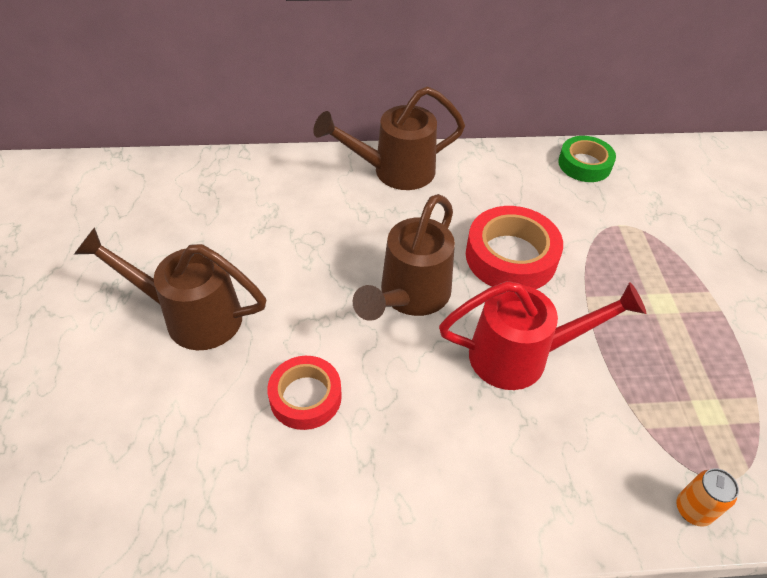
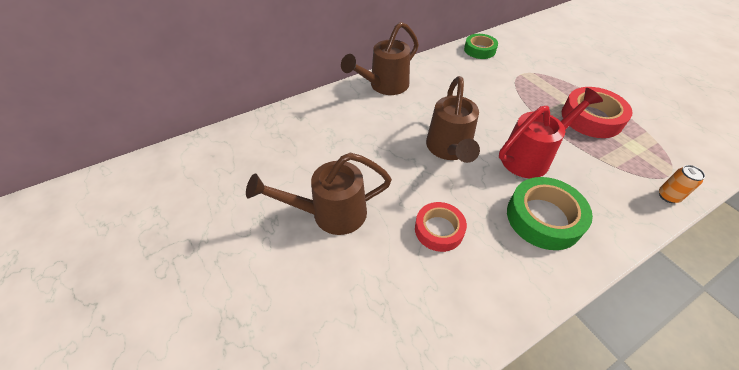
camera: 25 degrees left, 0 degrees up
(462, 448) = (543, 218): none -> green tape
(511, 256) = (483, 108): red tape -> red tape (591, 118)

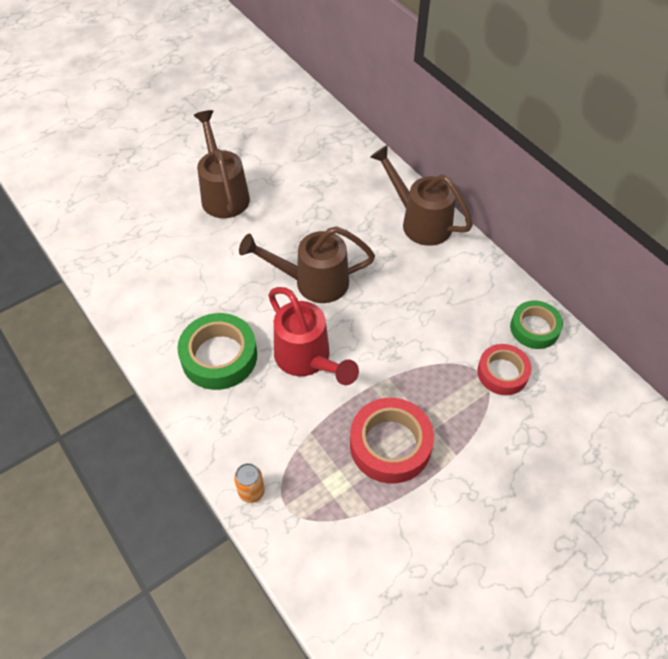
camera: 85 degrees right, 5 degrees up
(439, 230) = (205, 270): red tape -> red tape (502, 373)

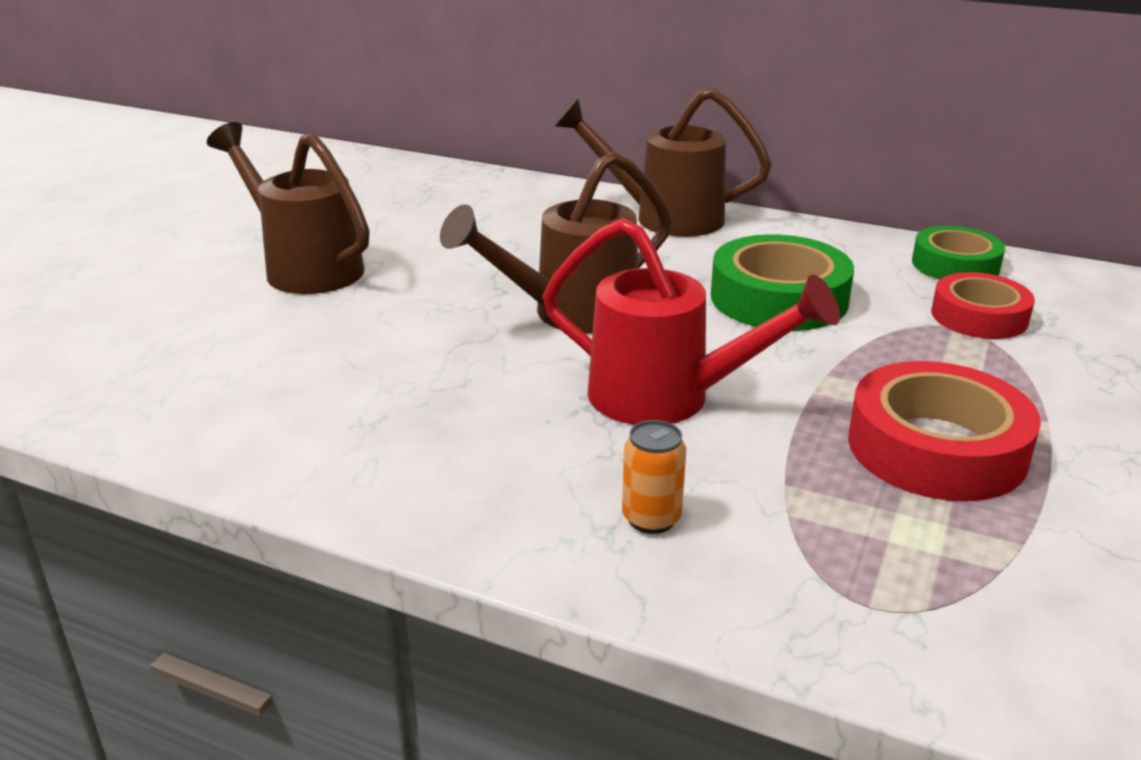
camera: 30 degrees left, 25 degrees down
(219, 356) = (496, 448): green tape -> green tape (779, 298)
(251, 492) = (780, 614): orange can -> orange can (651, 518)

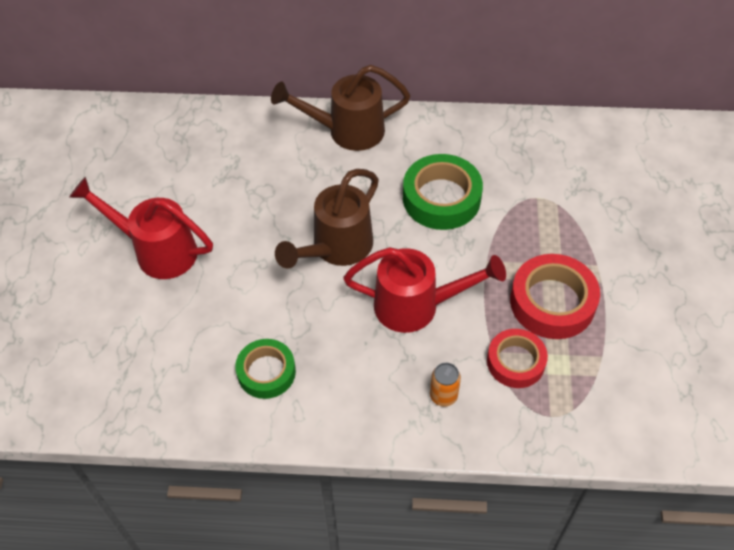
camera: 20 degrees left, 25 degrees up
(305, 267) = (157, 250): brown watering can -> red watering can
(955, 265) = (525, 135): green tape -> green tape (266, 372)
(979, 316) = (548, 184): red tape -> red tape (515, 362)

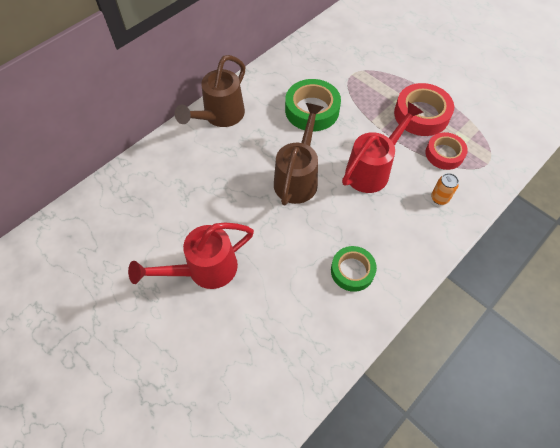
camera: 50 degrees left, 5 degrees up
(336, 248) = (298, 178): brown watering can -> brown watering can turned 150 degrees counterclockwise

